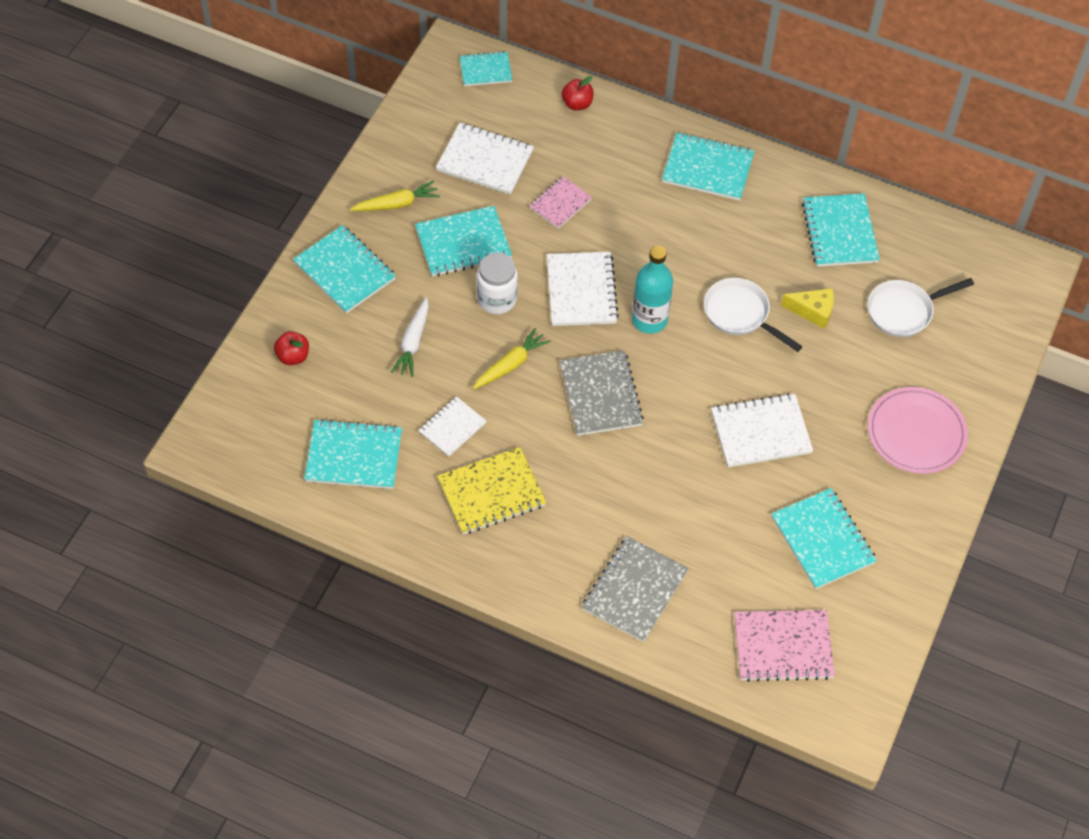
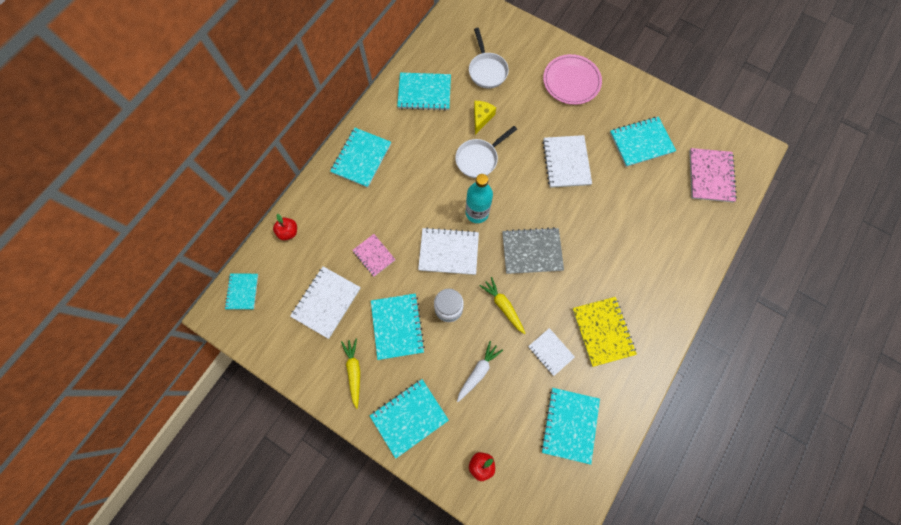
camera: 80 degrees left, 15 degrees up
(413, 342) = (478, 372): white carrot -> white carrot turned 75 degrees counterclockwise
(635, 590) = (674, 252): grey notebook -> none

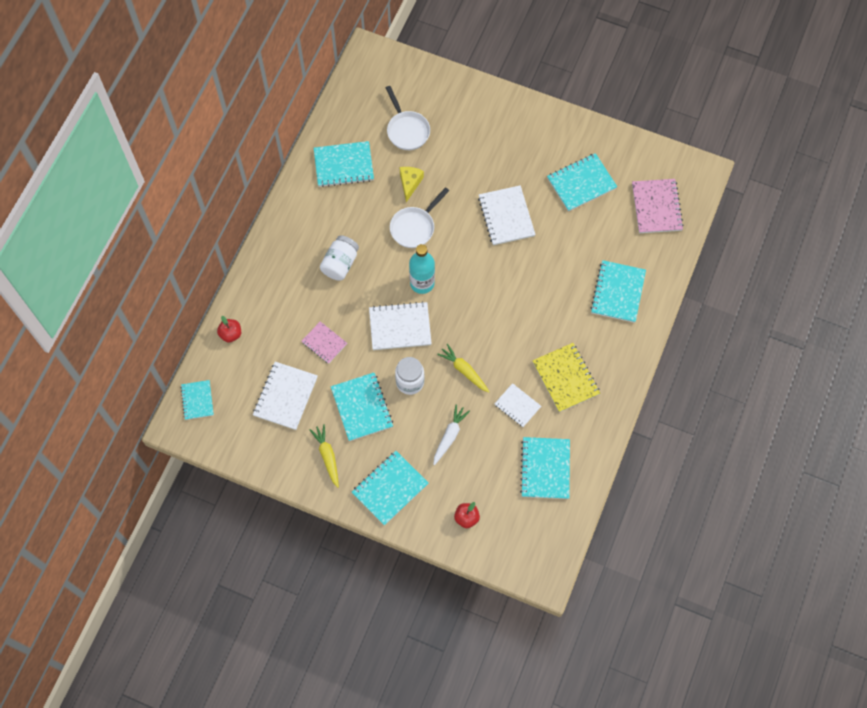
camera: 10 degrees left, 5 degrees down
(361, 158) = (290, 246): turquoise notebook -> turquoise notebook (618, 292)
(404, 182) = (340, 264): none -> white jar
(532, 251) = (484, 313): grey notebook -> none
(571, 81) = (499, 128): pink plate -> none

